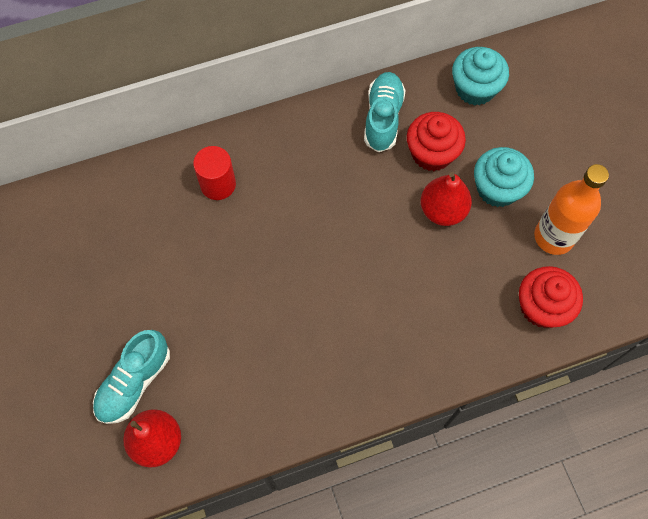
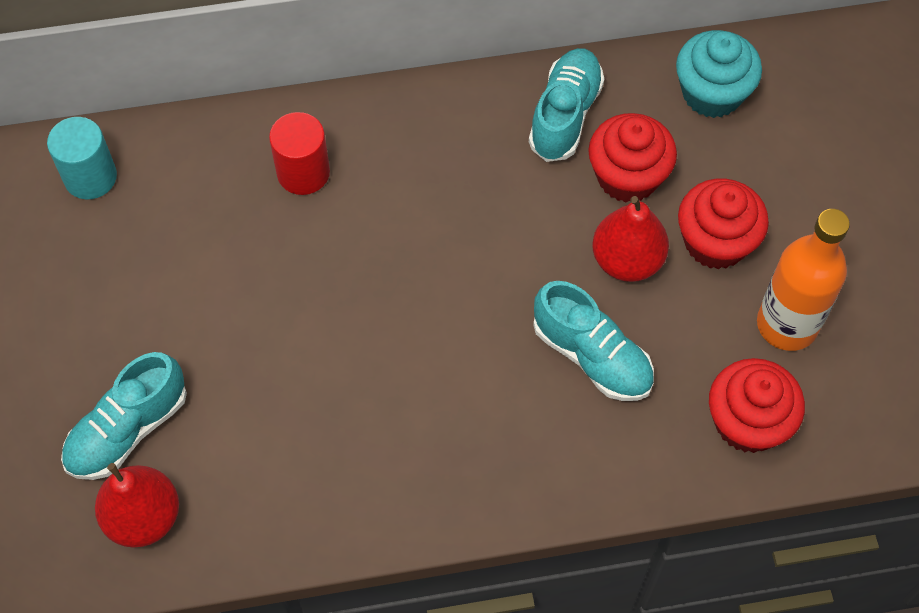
camera: 10 degrees right, 5 degrees down
(74, 210) = (90, 177): none -> turquoise cylinder
(433, 279) = (592, 356): none -> turquoise shoe
(497, 188) = (715, 242): turquoise cupcake -> red cupcake

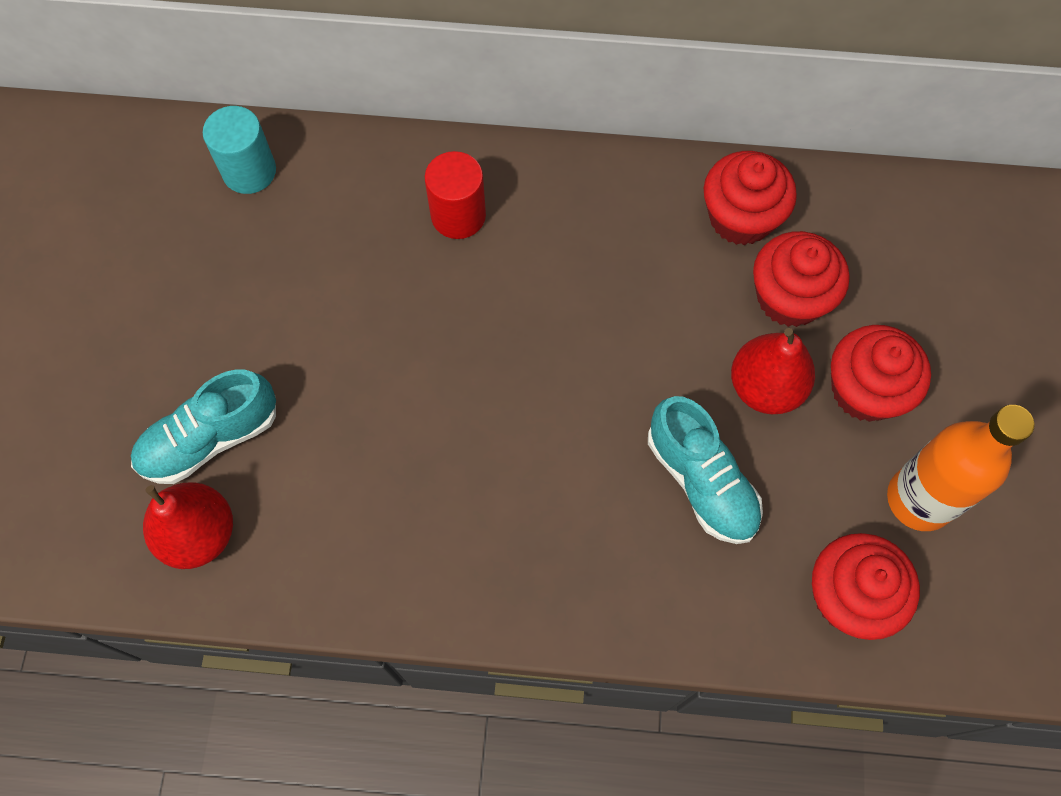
camera: 15 degrees right, 5 degrees up
(565, 115) = (740, 217): turquoise shoe -> red cupcake
(712, 93) = (902, 230): turquoise cupcake -> none

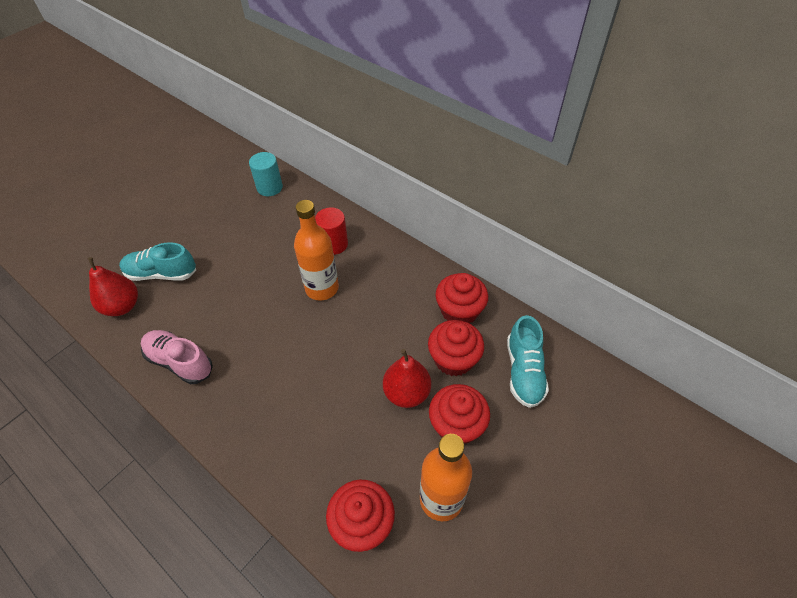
camera: 35 degrees right, 15 degrees down
(392, 557) = (180, 362): none -> pink shoe
(506, 303) = (322, 288): none -> orange bottle
(701, 481) = (338, 416): turquoise shoe -> turquoise shoe (524, 371)

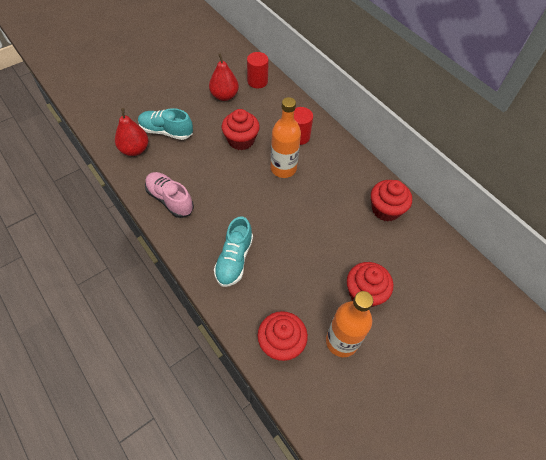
camera: 10 degrees right, 5 degrees up
(269, 187) = (257, 81): turquoise cylinder -> red cylinder
(406, 393) = (332, 261): red pear -> red pear (224, 96)
(453, 359) = (373, 244): red cupcake -> red cupcake (241, 140)
(524, 371) = (425, 266): turquoise shoe -> turquoise shoe (234, 259)

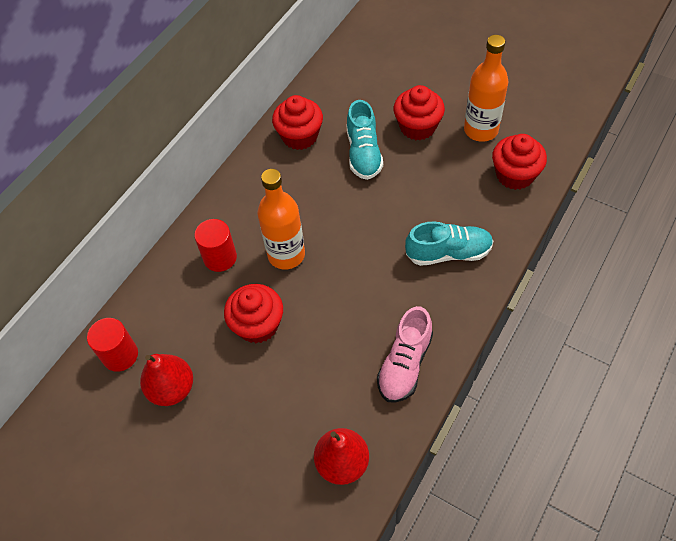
camera: 105 degrees left, 0 degrees up
(166, 131) = (285, 436): turquoise shoe -> turquoise shoe (363, 153)

